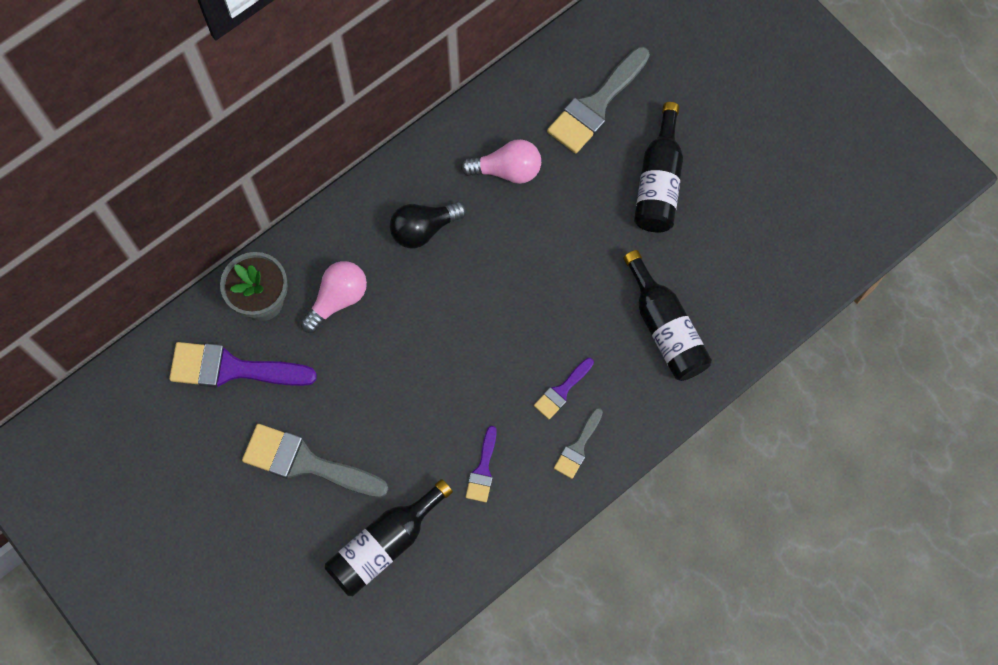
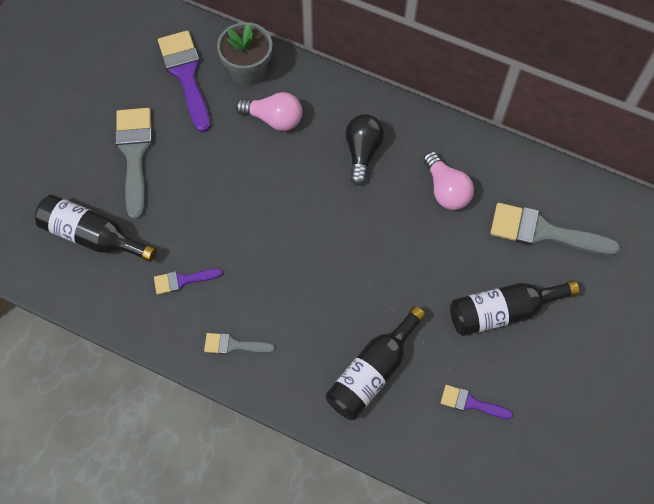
camera: 65 degrees right, 5 degrees down
(424, 229) = (362, 152): black light bulb -> black light bulb turned 60 degrees clockwise
(562, 391) = (276, 312): purple brush -> purple brush (471, 403)

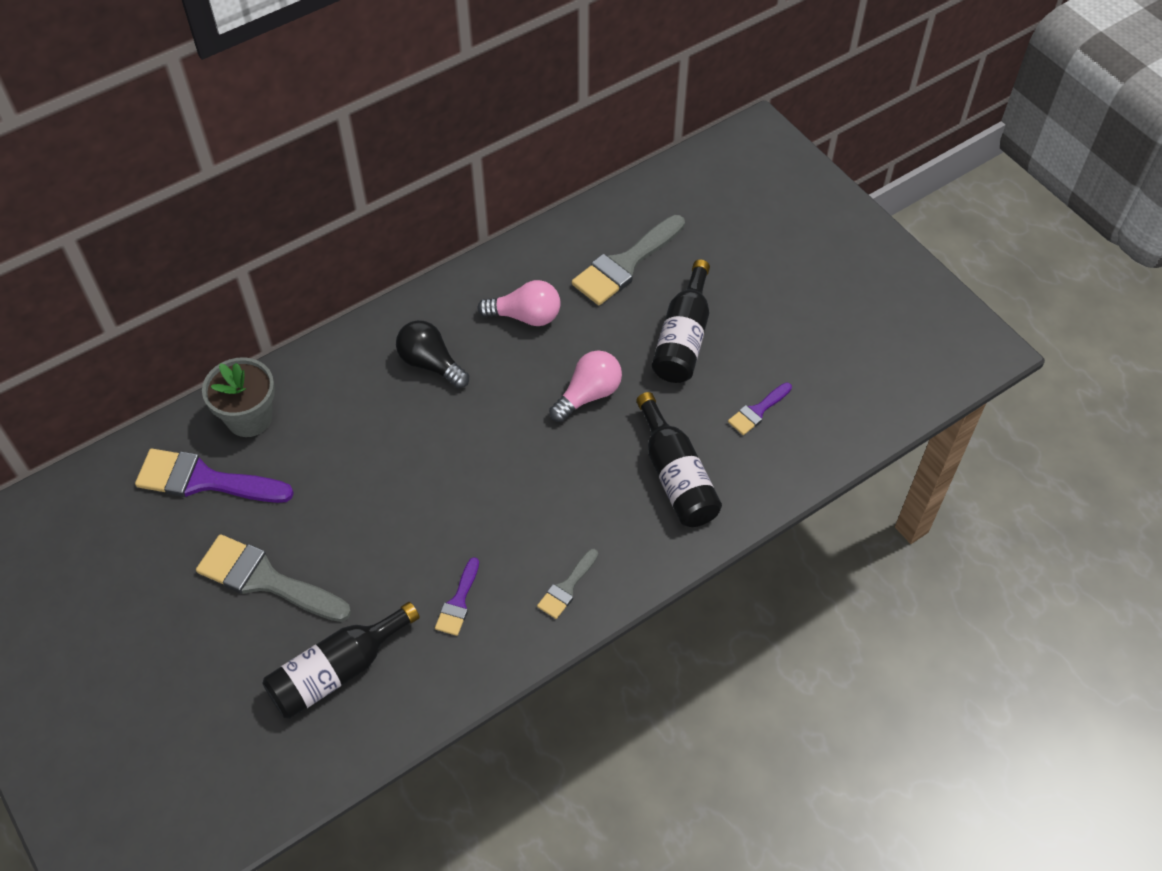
camera: 60 degrees left, 10 degrees down
(274, 119) = (329, 422): pink light bulb -> pink light bulb (588, 395)

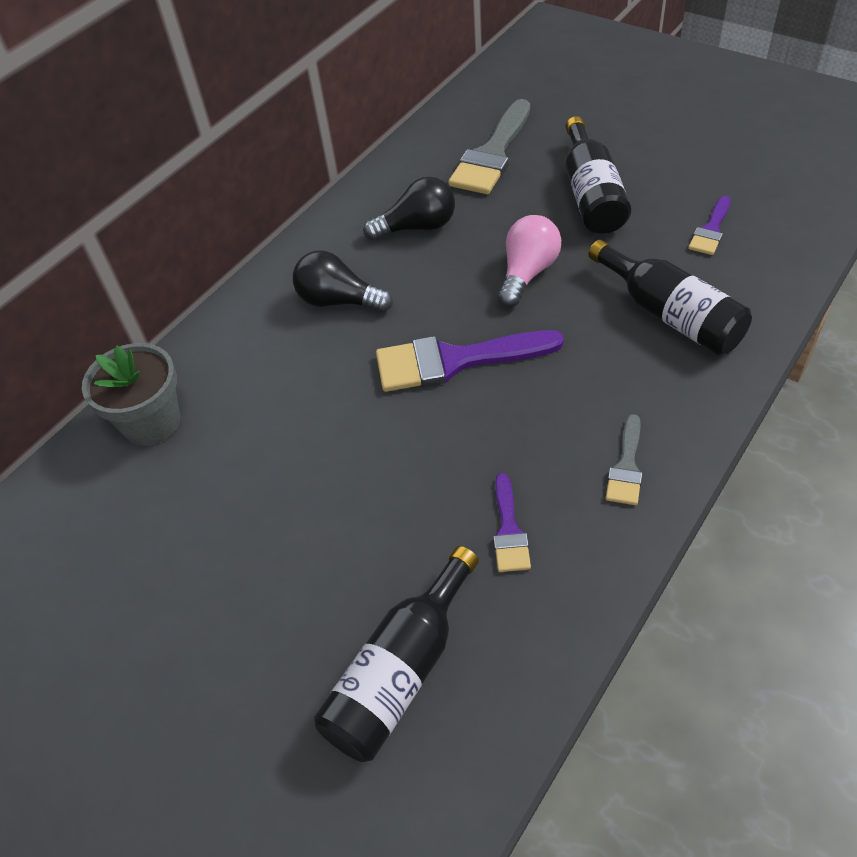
camera: 15 degrees left, 5 degrees down
(204, 480) = (123, 508): purple brush -> purple brush (455, 360)
(265, 579) = (252, 594): grey brush -> none
(525, 316) = (417, 227): pink light bulb -> black light bulb

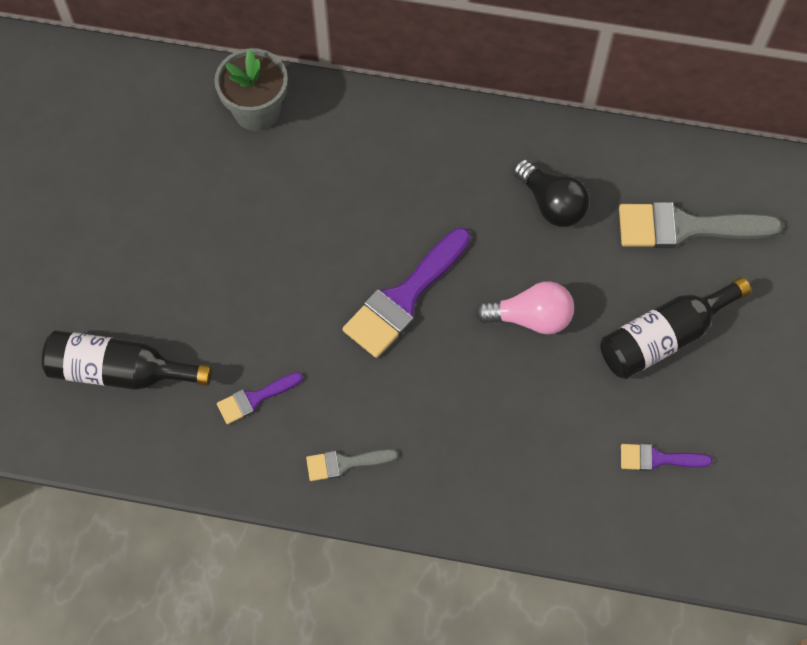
camera: 60 degrees right, 15 degrees up
(339, 301) = (434, 181): black light bulb -> none
(455, 360) = (404, 298): purple brush -> purple brush turned 105 degrees counterclockwise
(670, 315) = (527, 452): black bottle -> none

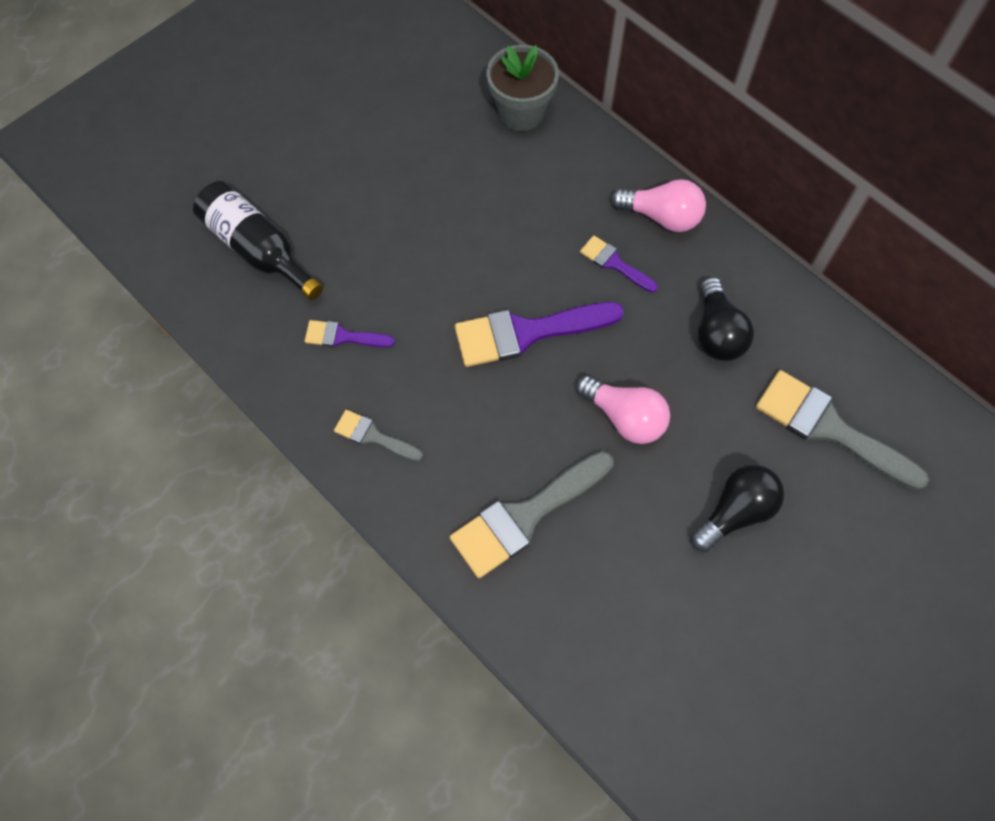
camera: 35 degrees right, 0 degrees up
(440, 133) = (661, 217): none -> pink light bulb
(512, 446) = (525, 516): none -> grey brush
(657, 458) = (648, 616): purple brush -> purple brush (614, 263)
(664, 337) = (735, 512): black bottle -> black light bulb

